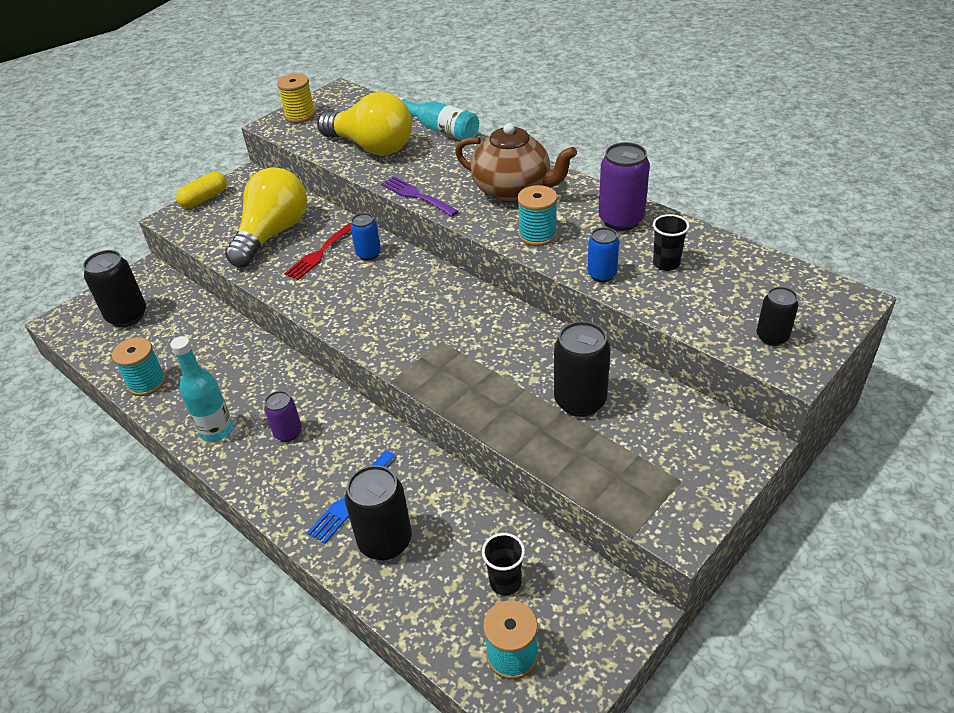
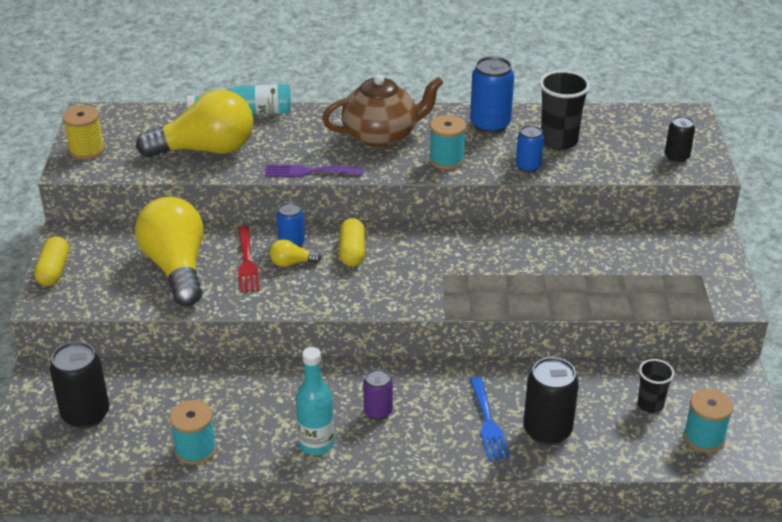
camera: 45 degrees left, 5 degrees down
(347, 270) = (292, 263): none -> yellow light bulb
(401, 283) = (352, 252): none -> yellow capsule
(580, 401) = (587, 263): black can -> none
(621, 220) = (490, 125): purple can -> blue can
(666, 264) = (559, 141): black cup -> black cup, size x1.65

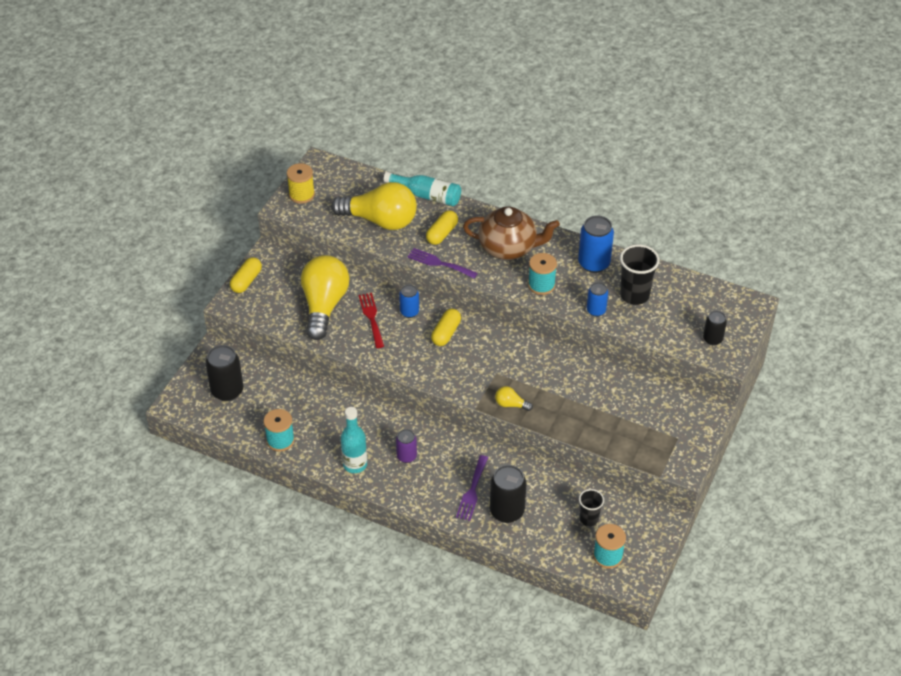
camera: 25 degrees right, 10 degrees up
(247, 263) = (371, 318): red fork -> red fork turned 150 degrees clockwise
(291, 143) = (442, 233): none -> yellow capsule
(292, 263) = (400, 328): yellow light bulb -> yellow light bulb (511, 404)
(488, 423) = (472, 491): blue fork -> purple fork

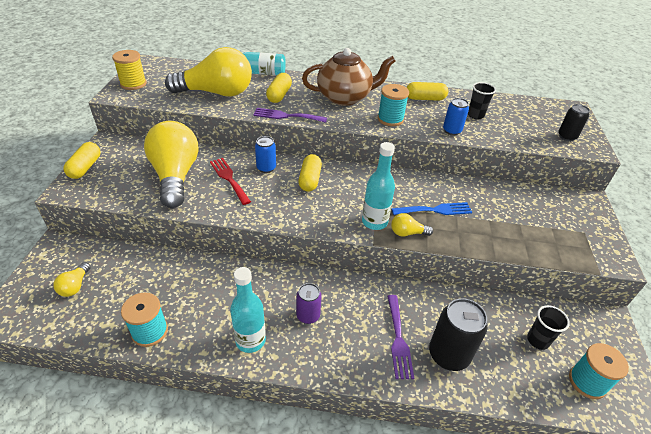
camera: 20 degrees left, 5 degrees down
(227, 391) = (75, 286): black can -> yellow light bulb
(486, 388) = (374, 222): none -> turquoise bottle
(549, 388) = (435, 210): none -> blue fork
(594, 263) = (425, 99): blue can -> yellow capsule
(634, 295) = (475, 115): black cup -> black cup, size x0.61

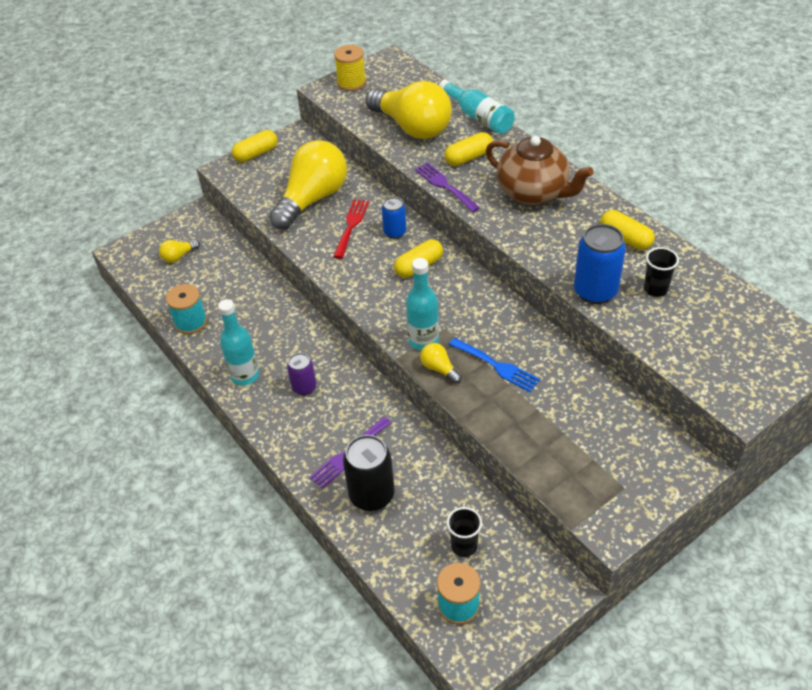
camera: 50 degrees right, 5 degrees up
(390, 119) = (546, 242): turquoise spool -> none
(452, 131) = (595, 291): blue can -> blue can, size x1.68
(567, 137) = (731, 375): black can -> none

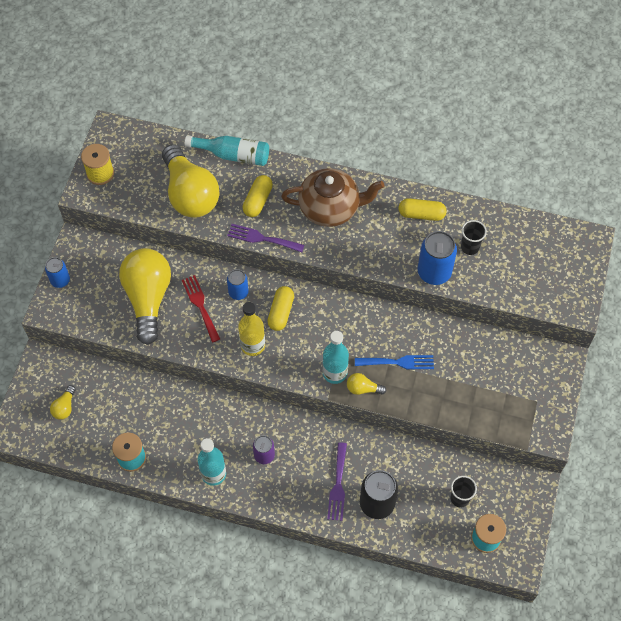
camera: 40 degrees left, 15 degrees up
(256, 154) = (60, 280): yellow capsule -> blue can
(367, 278) = (253, 345): none -> yellow bottle
(412, 127) = (190, 194): yellow light bulb -> yellow light bulb turned 60 degrees clockwise

